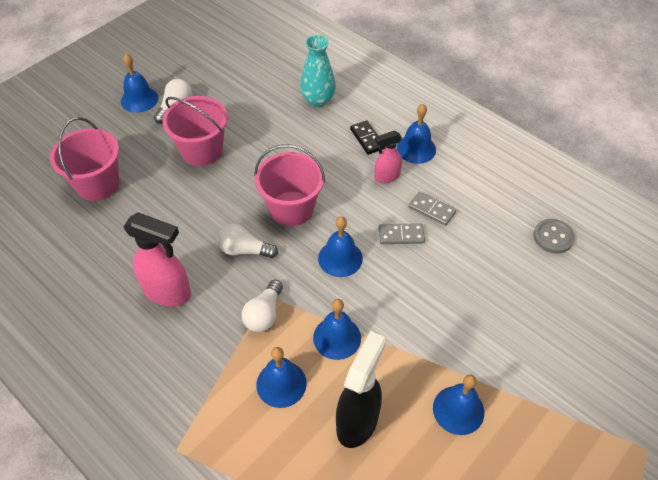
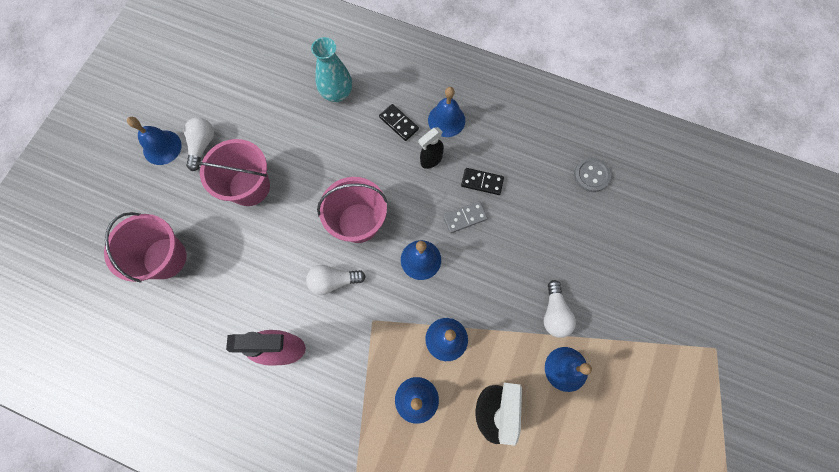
camera: 20 degrees left, 20 degrees up
(264, 314) = (376, 339): white light bulb -> white light bulb (554, 313)
(386, 177) = (431, 160): pink spray bottle -> black spray bottle
(431, 210) = (482, 182): grey domino -> black domino

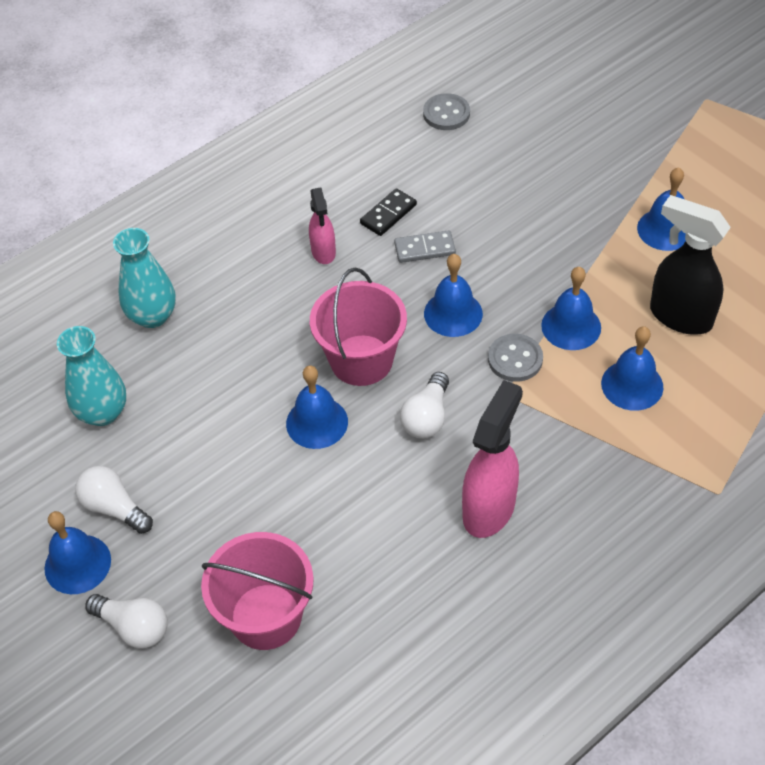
camera: 60 degrees left, 20 degrees down
(249, 187) = (223, 469): pink bucket -> none
(260, 105) = (103, 412): none -> turquoise vase
(398, 123) = (248, 266): black domino -> none
(402, 314) = (515, 359): none -> grey button
(431, 160) = (323, 252): black spray bottle -> pink spray bottle
(446, 120) = (279, 216): blue bell -> blue bell (317, 422)
(465, 218) = (424, 249): grey domino -> grey domino turned 75 degrees clockwise
(554, 313) = (595, 213): white light bulb -> white light bulb (134, 627)

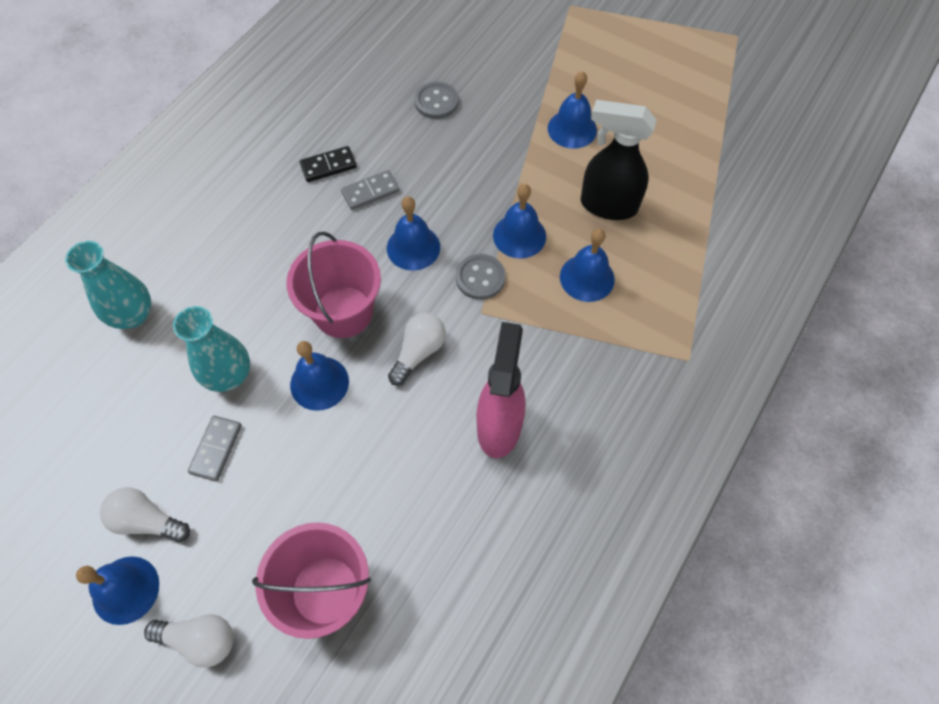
camera: 20 degrees left, 10 degrees up
(103, 412) = (109, 425): turquoise vase -> turquoise vase (229, 375)
(198, 459) = (216, 449): none -> grey domino
(323, 252) = (279, 215): pink spray bottle -> none
(388, 214) = (328, 166): black domino -> black domino turned 45 degrees clockwise
(427, 417) = (418, 352): white light bulb -> white light bulb turned 150 degrees counterclockwise
(446, 114) = (353, 61): grey button -> grey button (436, 102)

